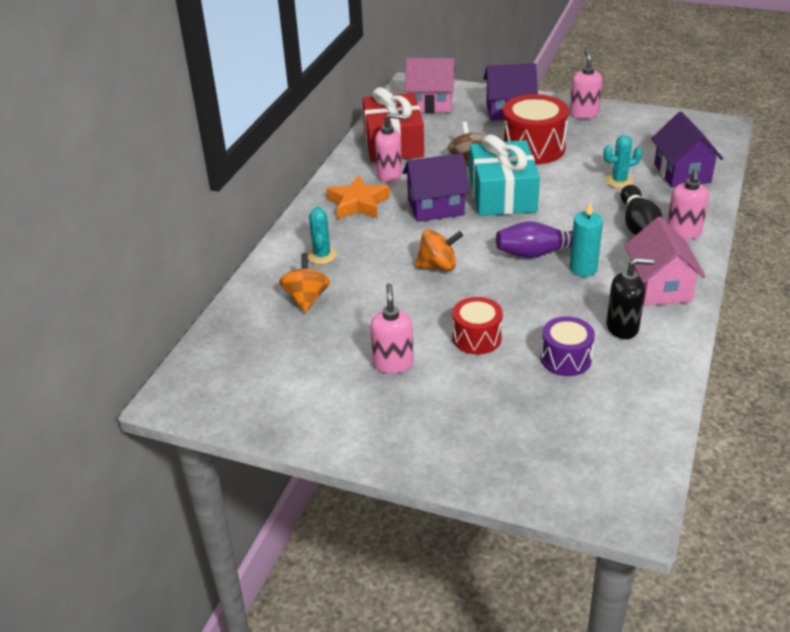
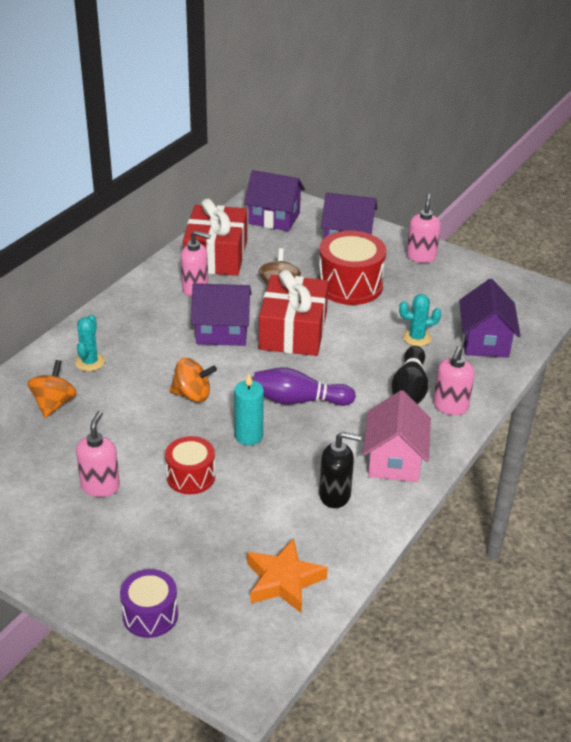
camera: 10 degrees right, 0 degrees up
(358, 203) = (150, 314): orange star -> orange star (283, 580)
(430, 103) = (274, 218): pink house -> purple house
(502, 195) = (293, 331): turquoise gift -> red gift
(566, 359) = (263, 516): purple drum -> purple drum (150, 615)
(583, 269) = (330, 425): turquoise candle -> turquoise candle (248, 436)

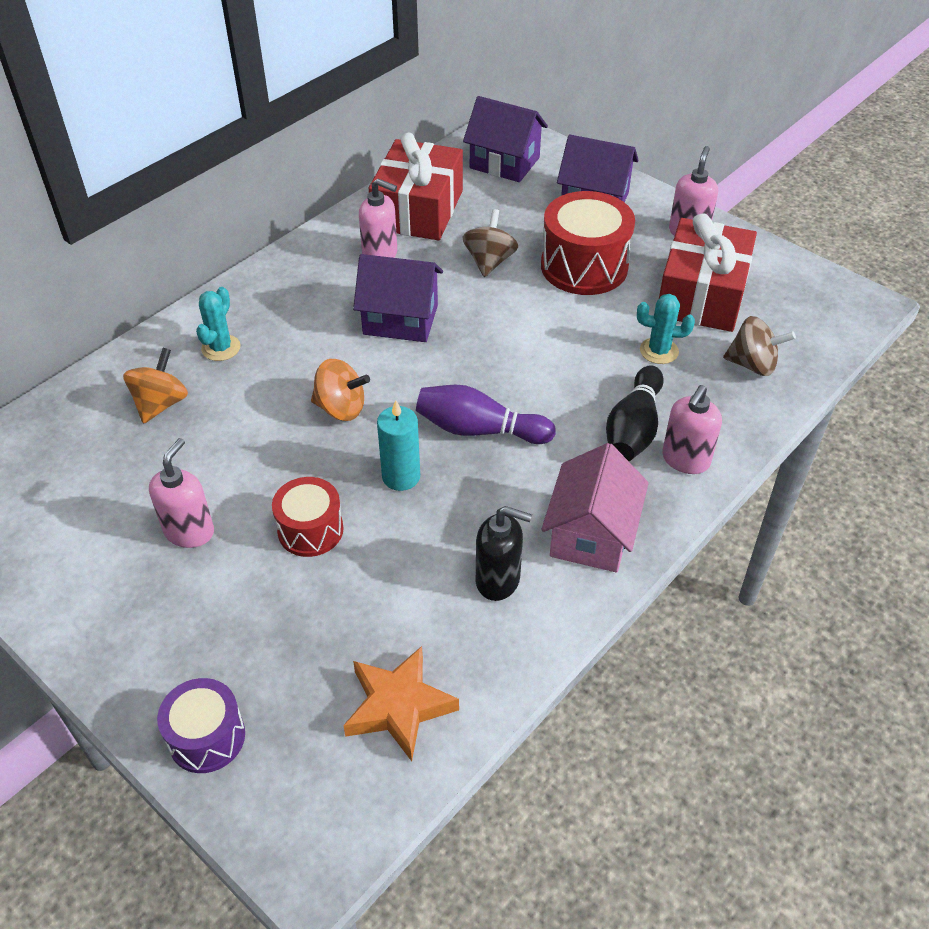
camera: 10 degrees right, 10 degrees up
(293, 331) = (494, 326): red gift -> red gift (701, 295)
(485, 341) = (752, 364): purple house -> brown spinning top

